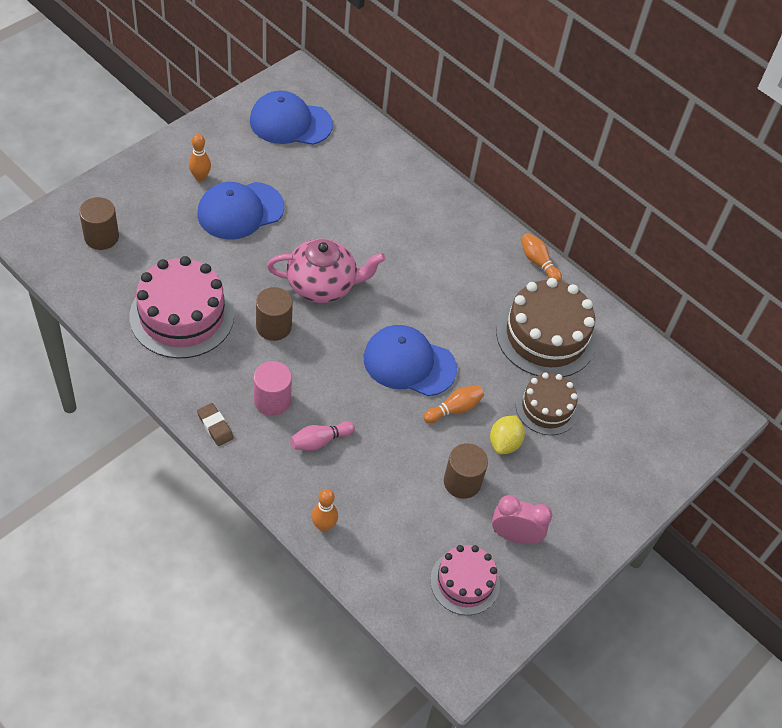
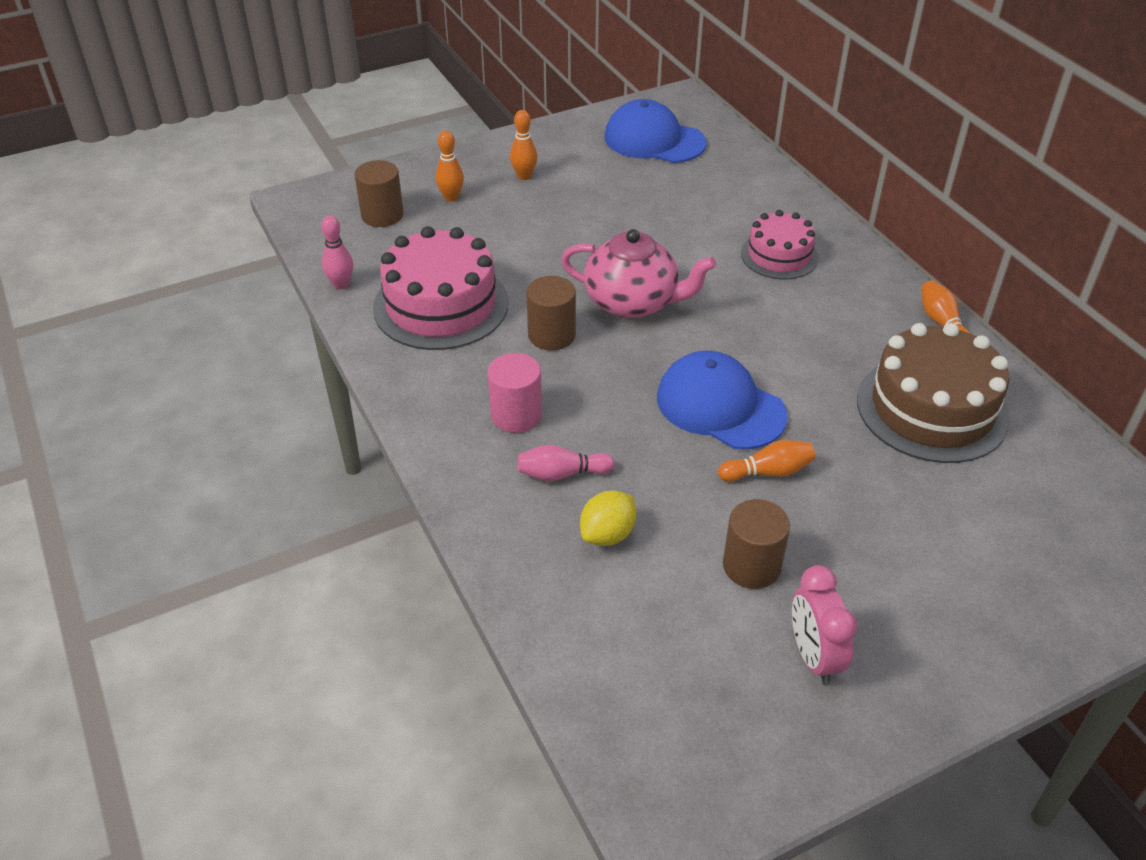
camera: 25 degrees right, 10 degrees down
(96, 311) = (341, 284): none -> pink bowling pin
(215, 426) = (429, 430): brown eraser -> none
(240, 211) = (558, 213): blue cap -> none
(323, 525) = (527, 578): orange bowling pin -> orange bowling pin (451, 197)
(465, 582) = (713, 703): pink cake -> pink cake (779, 255)
(504, 443) = (831, 529): yellow lemon -> yellow lemon (608, 534)
(515, 536) = (813, 656): pink clock -> pink clock turned 135 degrees counterclockwise
(547, 408) = (910, 496): brown cake -> none

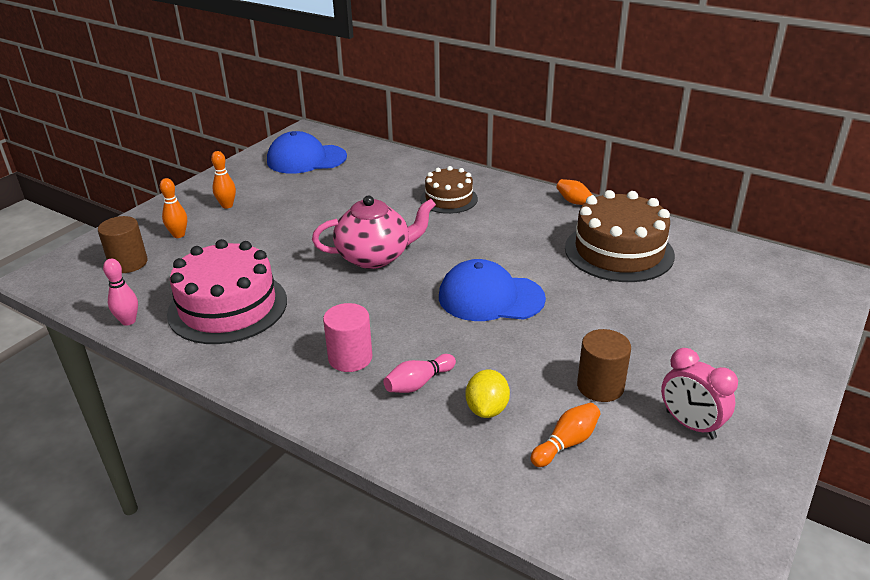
camera: 30 degrees left, 10 degrees down
(551, 335) = (333, 296): brown cylinder -> none
(768, 472) = (557, 325): orange bowling pin -> orange bowling pin (566, 443)
(779, 255) = (449, 199): pink cake -> brown cake

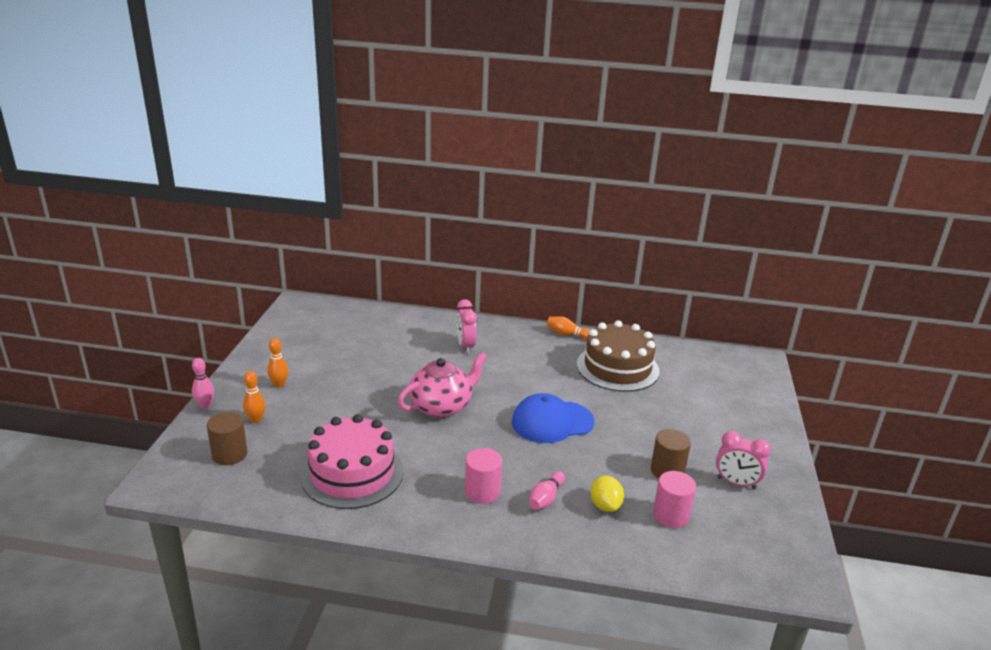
camera: 25 degrees left, 5 degrees down
(128, 321) = (274, 505): pink bowling pin -> pink bowling pin (205, 405)
(306, 159) = (318, 329): blue cap -> none
(449, 199) = (465, 346): brown cake -> pink clock
(566, 443) = (670, 515): orange bowling pin -> pink cylinder

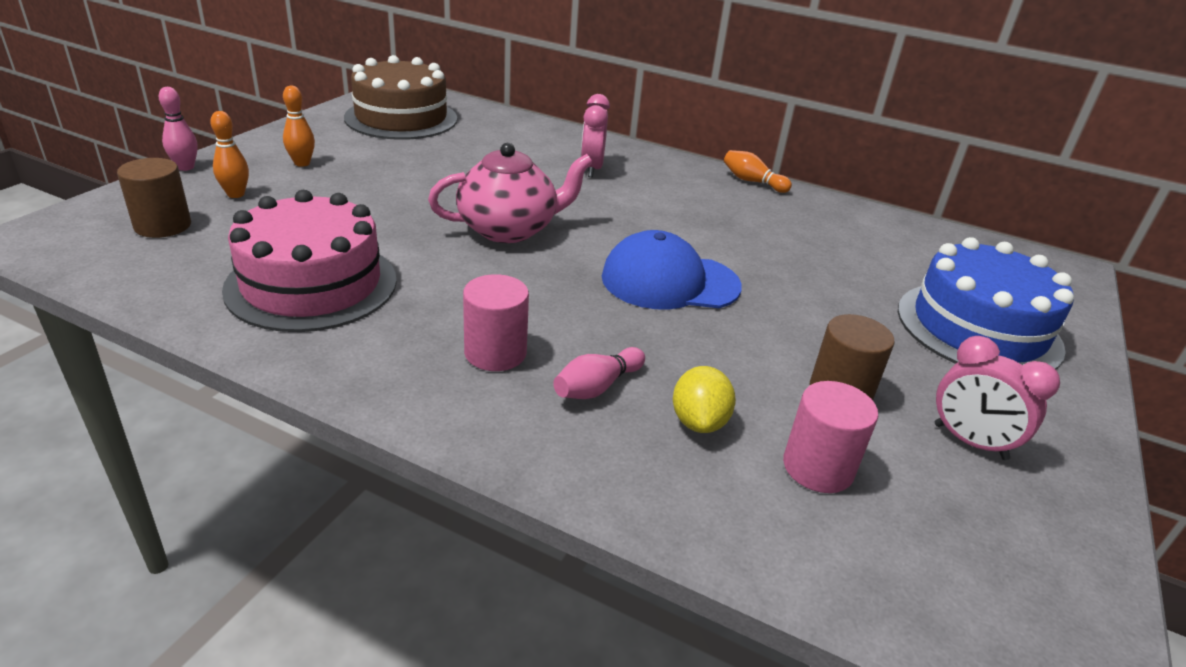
camera: 15 degrees right, 5 degrees up
(617, 368) = (813, 234): brown cake -> brown cake (401, 118)
(724, 413) = (978, 328): none -> blue cake

